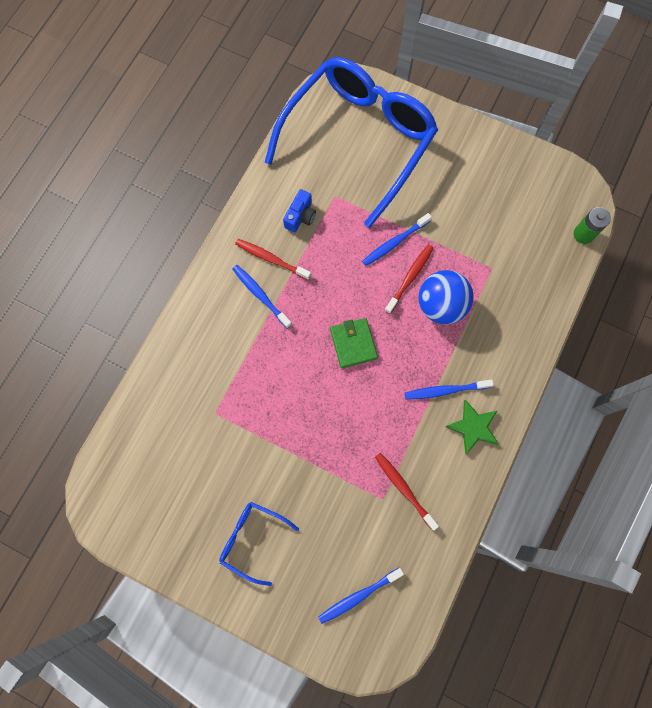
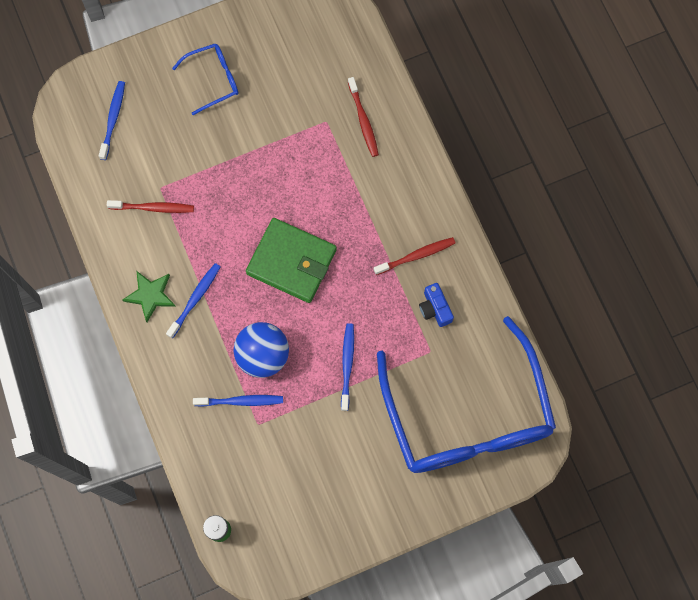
camera: 130 degrees right, 0 degrees up
(260, 295) = (392, 224): blue toothbrush -> blue toothbrush (241, 401)
(353, 343) = (291, 261): green wallet -> green wallet, size x1.64
(410, 278) = (306, 351): red toothbrush -> red toothbrush (363, 120)

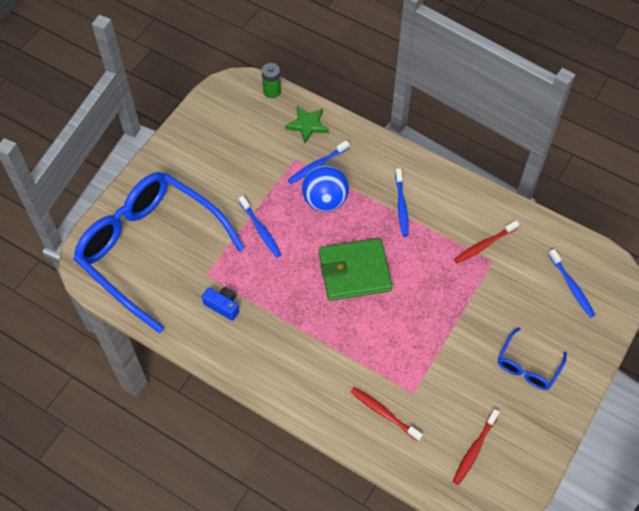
camera: 145 degrees right, 15 degrees down
(150, 295) = (433, 189): green star -> green star (307, 125)
(416, 256) = (264, 335): red toothbrush -> red toothbrush (474, 450)

